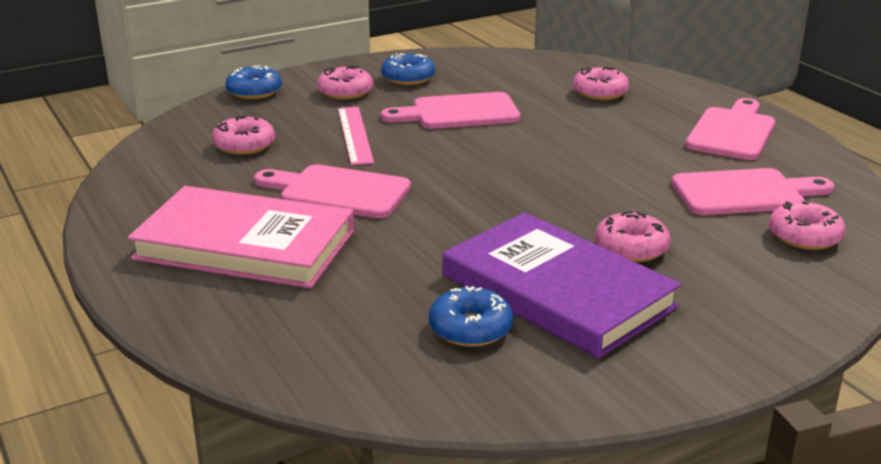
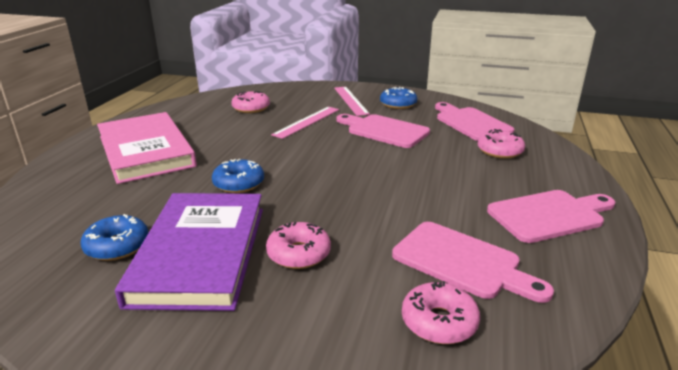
camera: 45 degrees right, 0 degrees up
(254, 92) = (311, 87): blue donut -> blue donut (239, 183)
(338, 191) = (236, 145): pink cutting board -> pink cutting board (470, 123)
(345, 92) = (350, 100): pink donut -> pink ruler

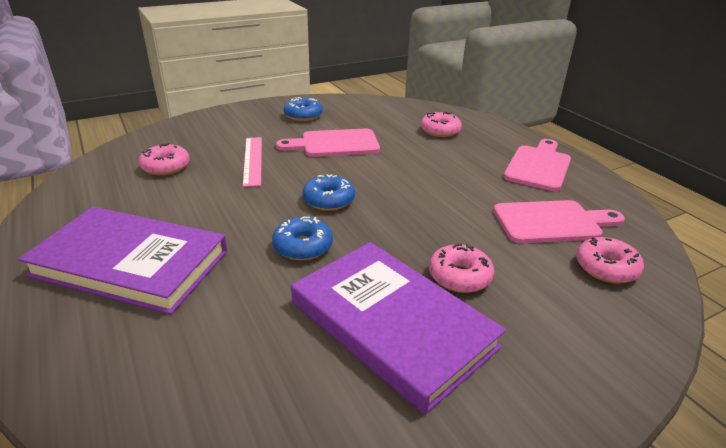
camera: 45 degrees left, 5 degrees up
(117, 246) = (306, 369): blue donut -> blue donut (328, 200)
(145, 151) = (130, 263): pink book -> purple book
(350, 100) = (255, 125): pink ruler -> none
(470, 123) = (385, 114): pink cutting board -> none

